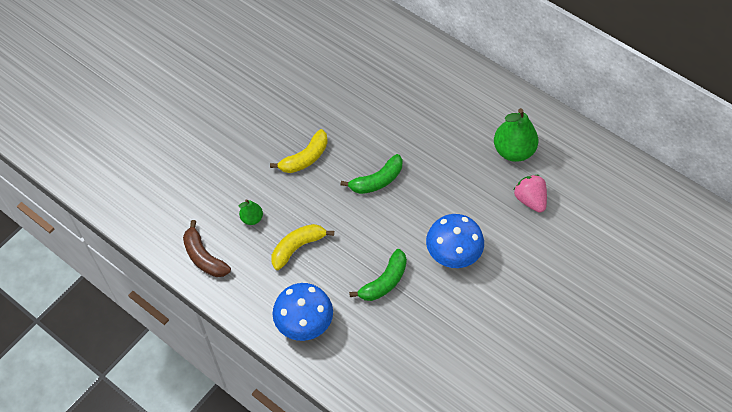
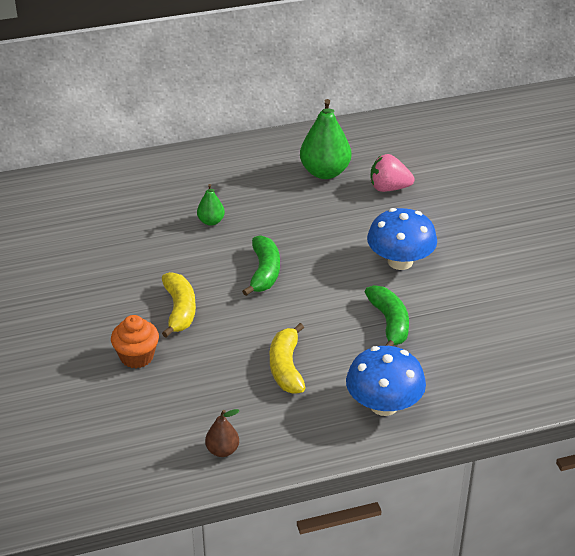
camera: 55 degrees left, 20 degrees down
(204, 257) = (222, 450): brown banana -> brown pear
(248, 163) = (137, 356): none -> orange cupcake
(252, 218) = (212, 386): green pear -> green pear (211, 221)

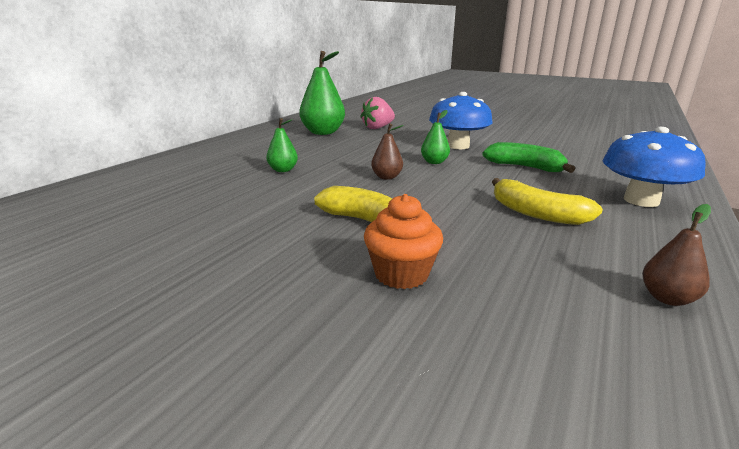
camera: 45 degrees left, 15 degrees down
(264, 272) = (386, 177): green banana -> brown pear
(333, 274) = (434, 162): none -> green pear

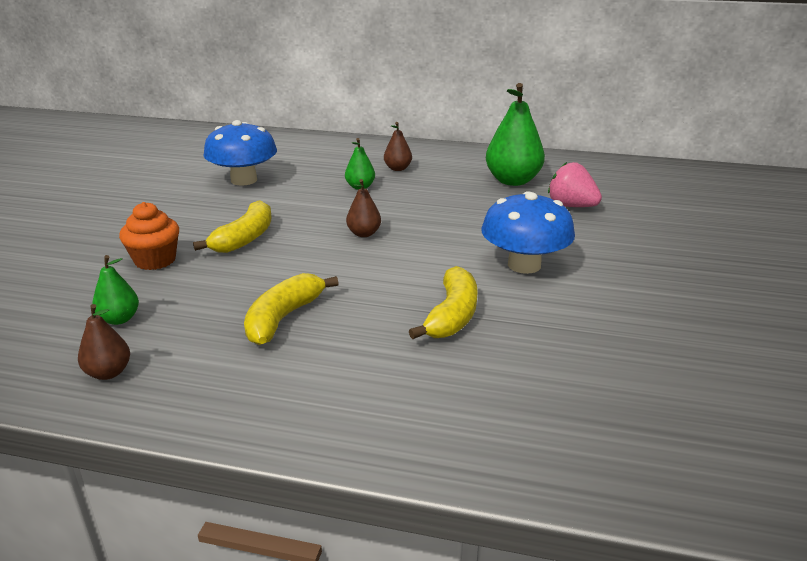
camera: 75 degrees right, 5 degrees up
(256, 155) = (397, 168): none -> brown pear
(434, 162) = (434, 254): green pear -> green pear (119, 319)
(525, 167) = (452, 315): green banana -> yellow banana
(641, 200) = (351, 399): blue mushroom -> blue mushroom (244, 180)

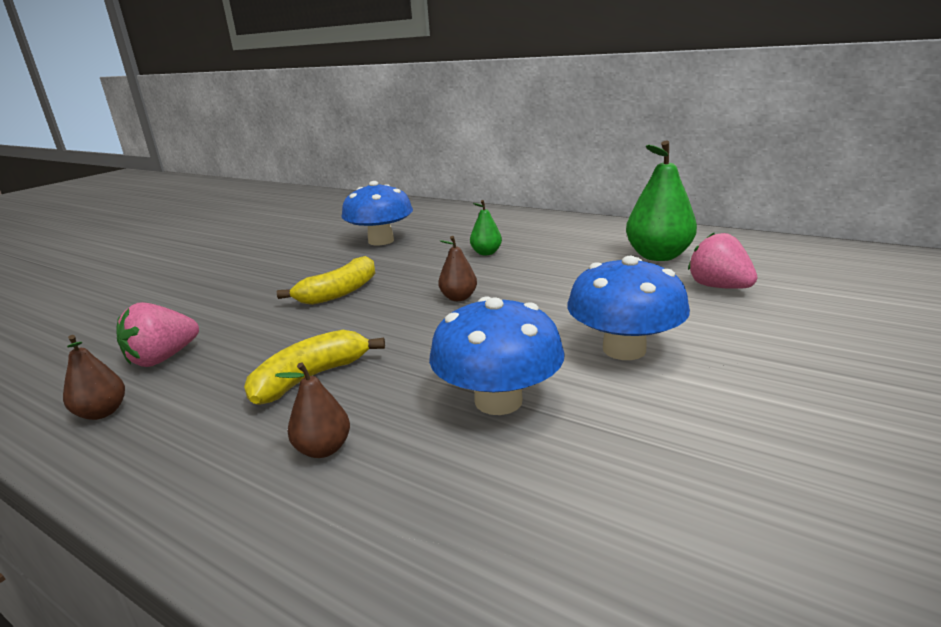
camera: 20 degrees right, 5 degrees down
(119, 319) = (163, 358): green pear -> pink strawberry
(155, 260) = (244, 306): orange cupcake -> none
(397, 168) = (536, 238): brown pear -> brown pear (323, 449)
(452, 315) = (498, 401): yellow banana -> blue mushroom

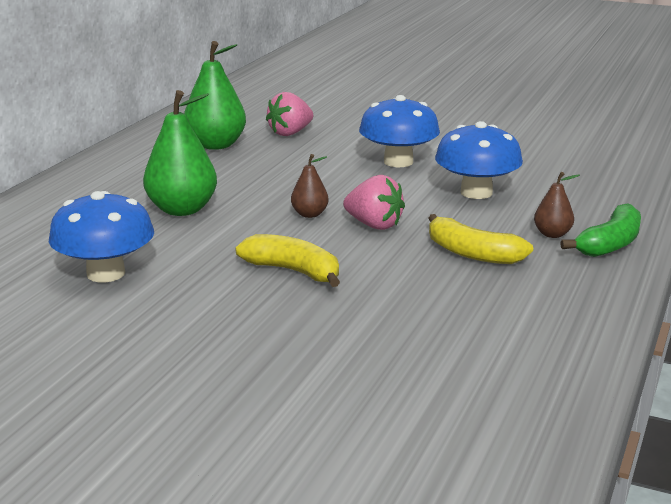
camera: 100 degrees left, 0 degrees up
(102, 412) = (561, 328): brown pear -> none
(163, 358) = (464, 331): pink strawberry -> pink strawberry (374, 225)
(252, 505) = (610, 244): none -> green banana
(486, 253) = (182, 210): green pear -> green pear, size x1.94

